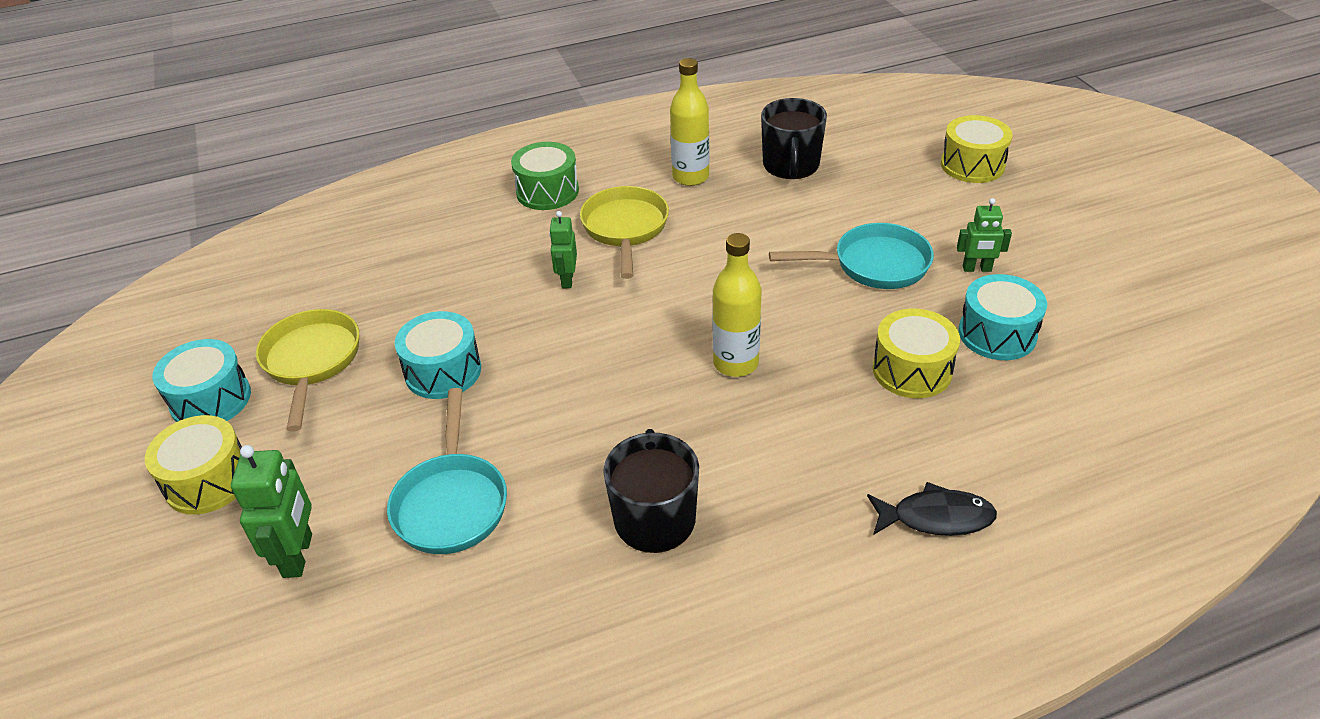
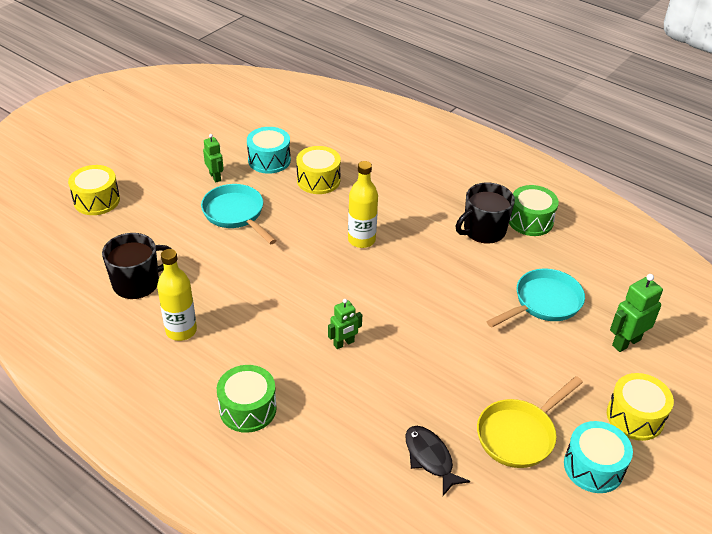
camera: 125 degrees left, 0 degrees up
(443, 371) = (469, 359): turquoise drum -> none
(625, 229) = (269, 339): yellow pan -> none
(629, 602) = (530, 221): none -> green drum
(936, 517) = (406, 154): black fish -> black fish (430, 458)

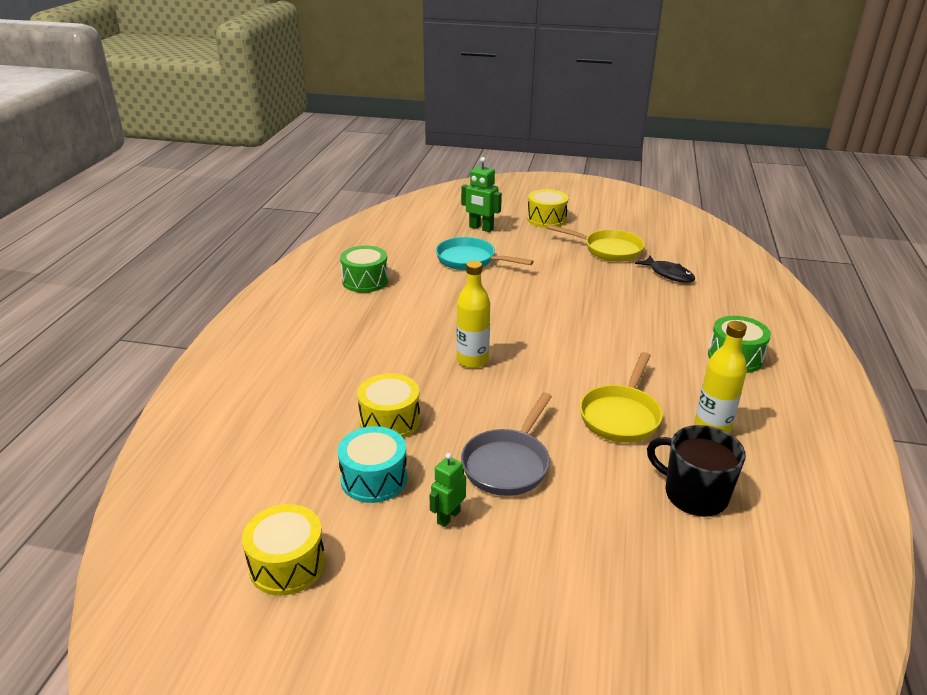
camera: 115 degrees left, 10 degrees down
(97, 200) = (604, 629): yellow drum -> yellow drum (287, 564)
(235, 288) = (621, 416): none -> yellow pan
(236, 214) = (508, 464): turquoise pan -> grey pan
(344, 343) = (614, 333): green robot -> none
(430, 458) = (668, 274): black fish -> black fish turned 75 degrees counterclockwise
(483, 230) = (399, 300): black mug -> none
(593, 467) = (602, 226): turquoise drum -> none

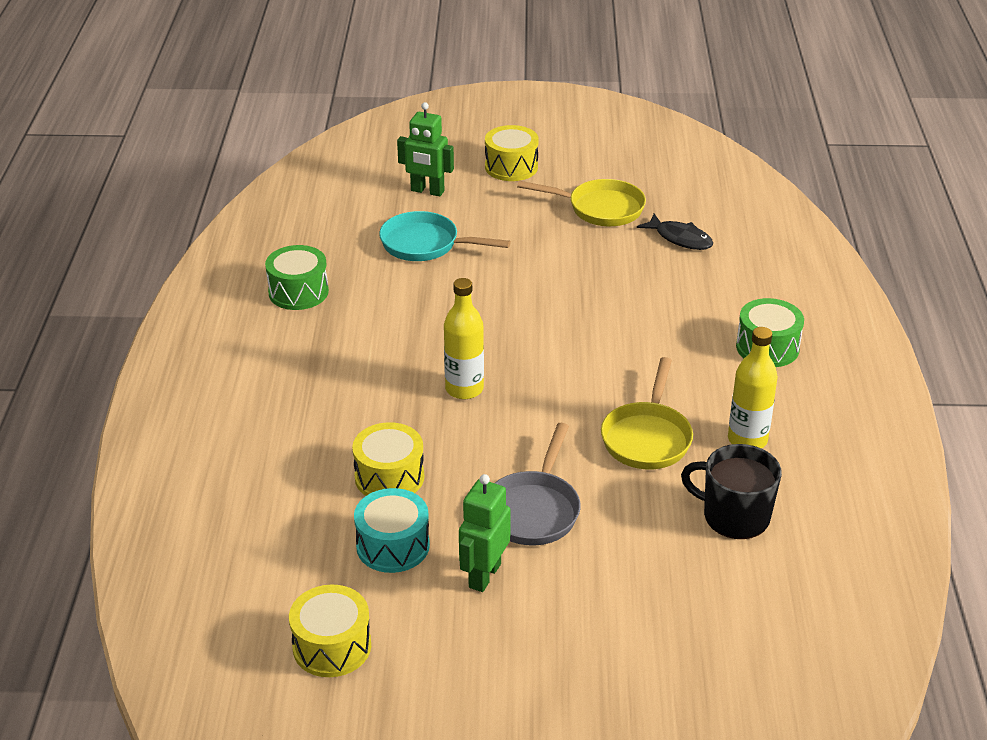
camera: 10 degrees left, 5 degrees up
(448, 517) = (484, 575): green robot -> green robot, size x1.52

